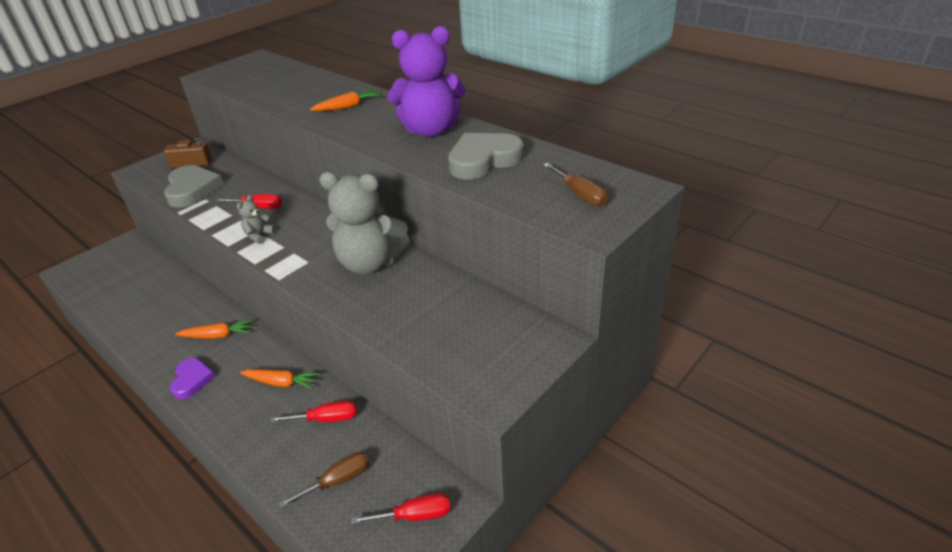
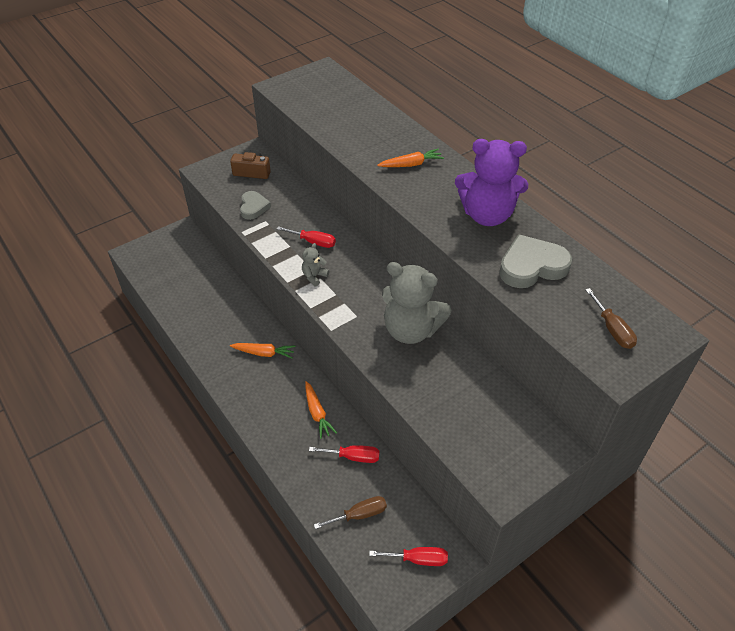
camera: 10 degrees right, 10 degrees up
(192, 190) = (253, 207): grey heart -> grey heart, size x0.62
(192, 380) = (243, 393): purple heart -> none
(281, 382) = (317, 413): orange carrot -> orange carrot turned 45 degrees clockwise

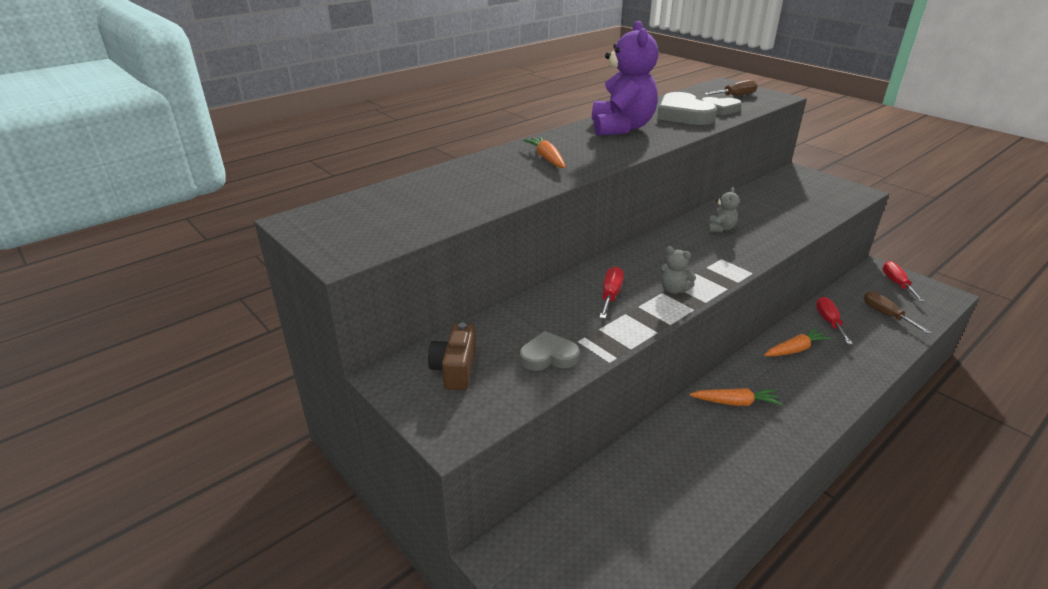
camera: 95 degrees left, 15 degrees down
(264, 353) = (735, 402): orange carrot -> orange carrot turned 90 degrees clockwise
(411, 330) = (720, 229): grey teddy bear -> grey teddy bear, size x0.42
(555, 301) = (720, 109): none -> grey heart

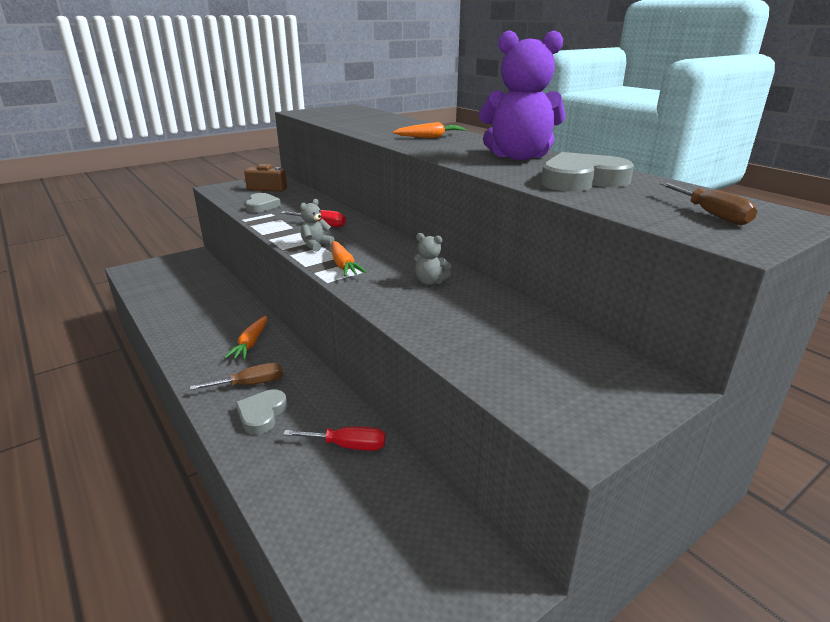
camera: 95 degrees right, 5 degrees down
(720, 109) = (621, 198): grey heart -> grey heart (262, 414)
(795, 349) = (305, 399): orange carrot -> orange carrot (343, 265)
(886, 315) = (348, 519): brown screwdriver -> brown screwdriver (250, 384)
(897, 283) = (441, 587): red screwdriver -> none

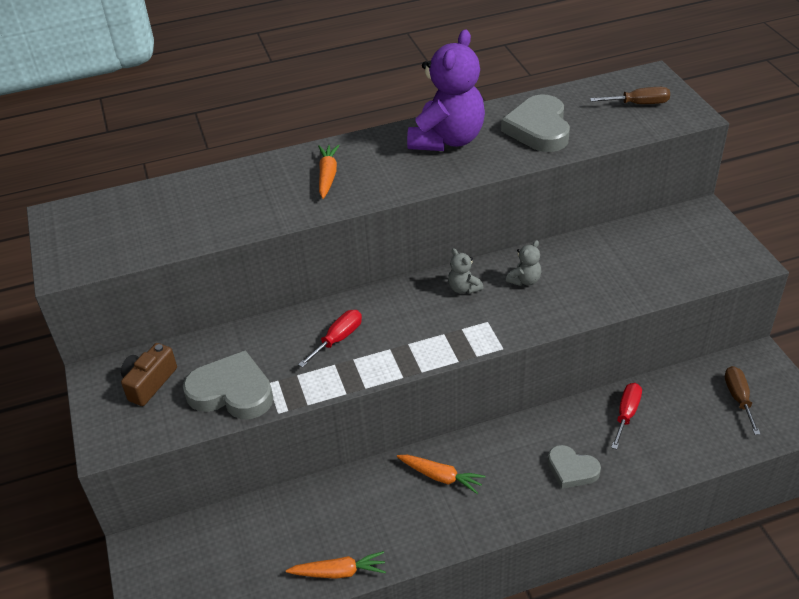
camera: 70 degrees left, 15 degrees up
(250, 384) = (520, 477): brown screwdriver -> brown screwdriver (738, 398)
(261, 206) = (232, 392): grey heart -> grey heart, size x1.62
(316, 245) = (403, 348): grey teddy bear -> grey teddy bear (463, 288)
(343, 265) = (467, 332): orange carrot -> orange carrot (339, 572)

